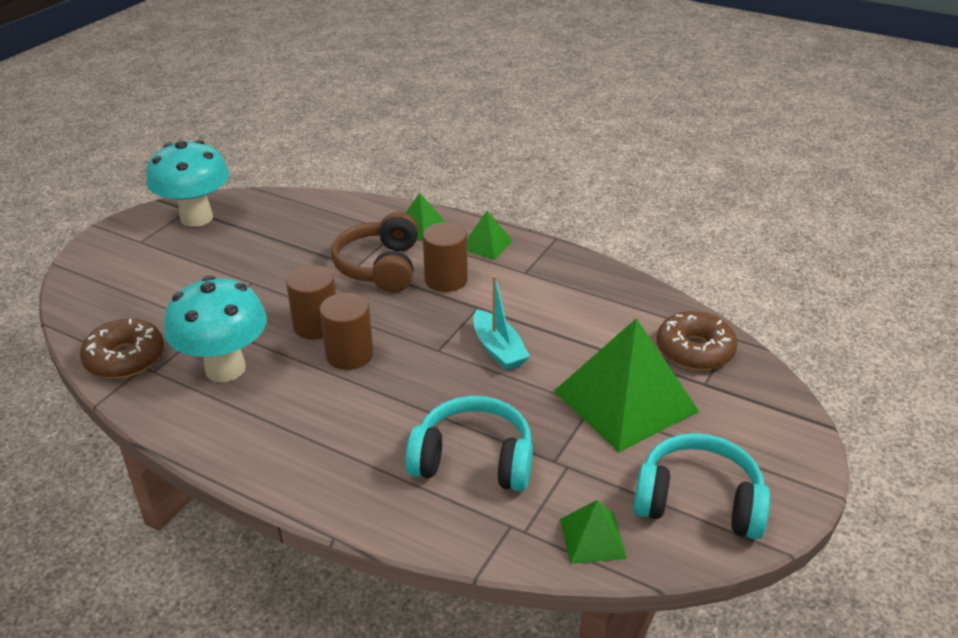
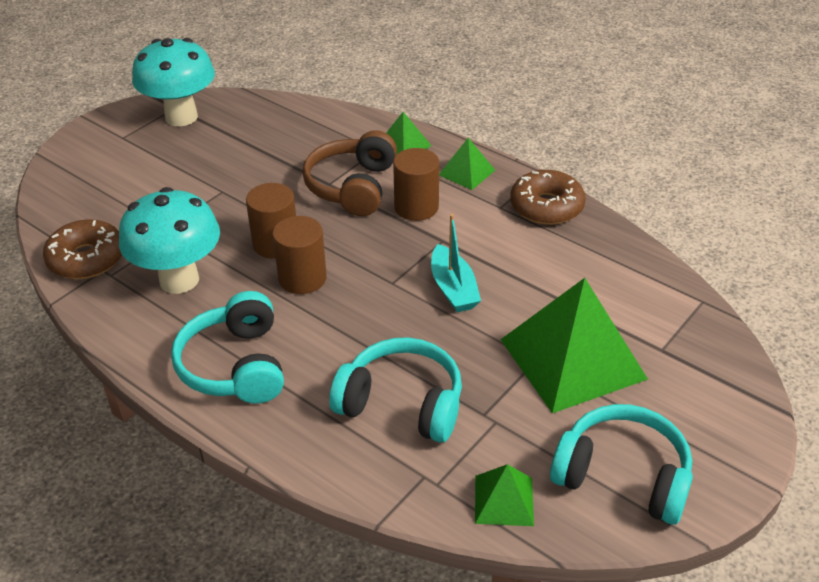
camera: 10 degrees right, 5 degrees up
(299, 443) = (235, 365): none -> turquoise headphones
(694, 350) = (660, 312): brown donut -> brown donut (546, 206)

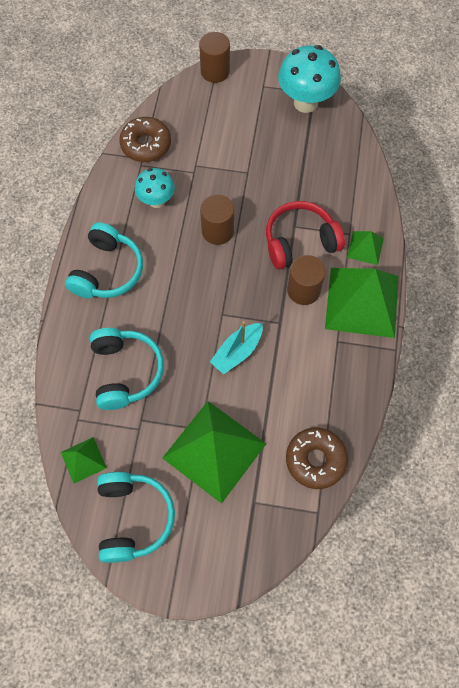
camera: 60 degrees right, 25 degrees up
(179, 280) = (156, 201): turquoise mushroom -> turquoise mushroom, size x0.61
(235, 365) = (107, 271): turquoise headphones -> turquoise headphones turned 150 degrees clockwise
(302, 278) = (196, 263): brown cylinder -> brown cylinder (215, 71)
(352, 187) = (300, 242): brown headphones -> red headphones
(466, 172) = (362, 302): green pyramid -> green pyramid, size x2.12
(546, 206) = (357, 370): brown donut -> brown donut (315, 460)

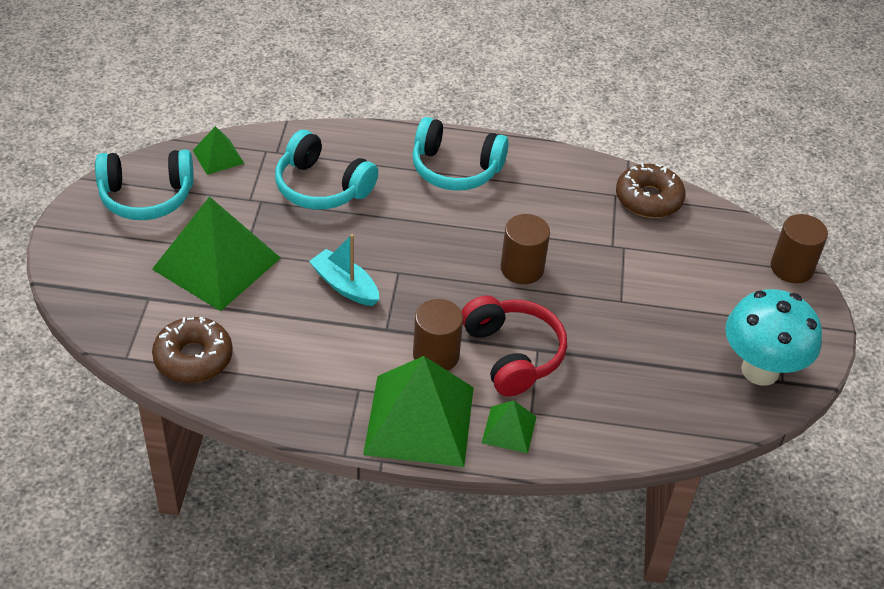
camera: 85 degrees right, 20 degrees down
(125, 372) = (322, 187): turquoise headphones -> turquoise headphones turned 45 degrees clockwise
(156, 201) = (561, 210): turquoise mushroom -> none

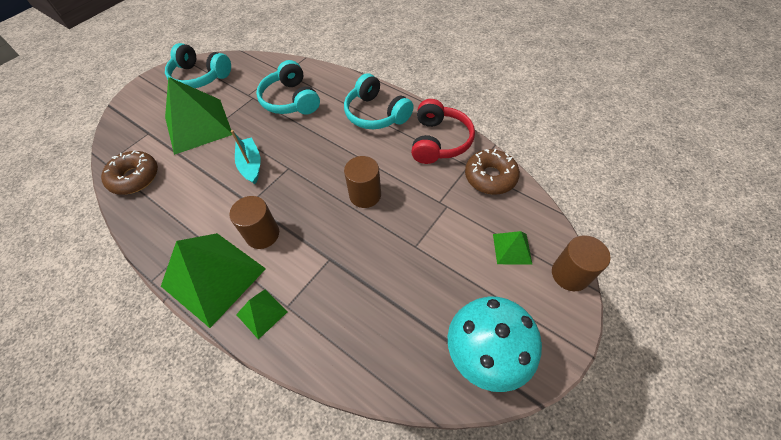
camera: 35 degrees right, 10 degrees up
(218, 157) = (253, 66): green pyramid -> green pyramid (512, 248)
(512, 354) = (310, 255): red headphones -> red headphones (439, 141)

